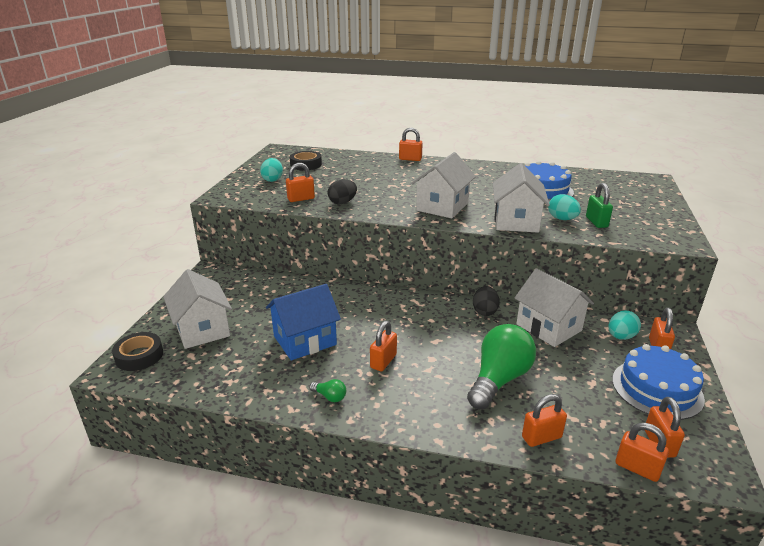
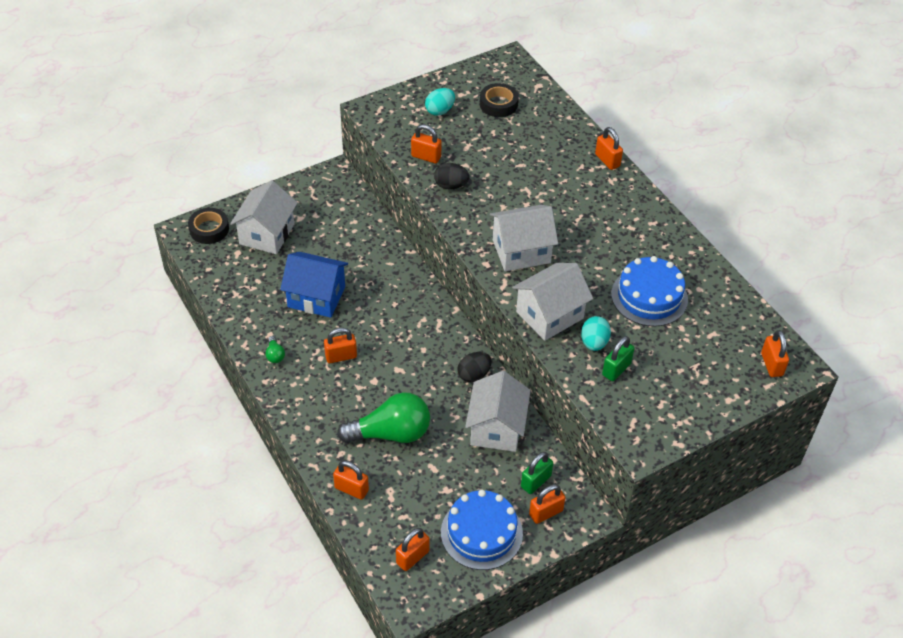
camera: 45 degrees right, 20 degrees up
(621, 337) = (535, 481): turquoise egg -> green padlock
(637, 468) = (372, 554): orange padlock -> orange padlock (771, 364)

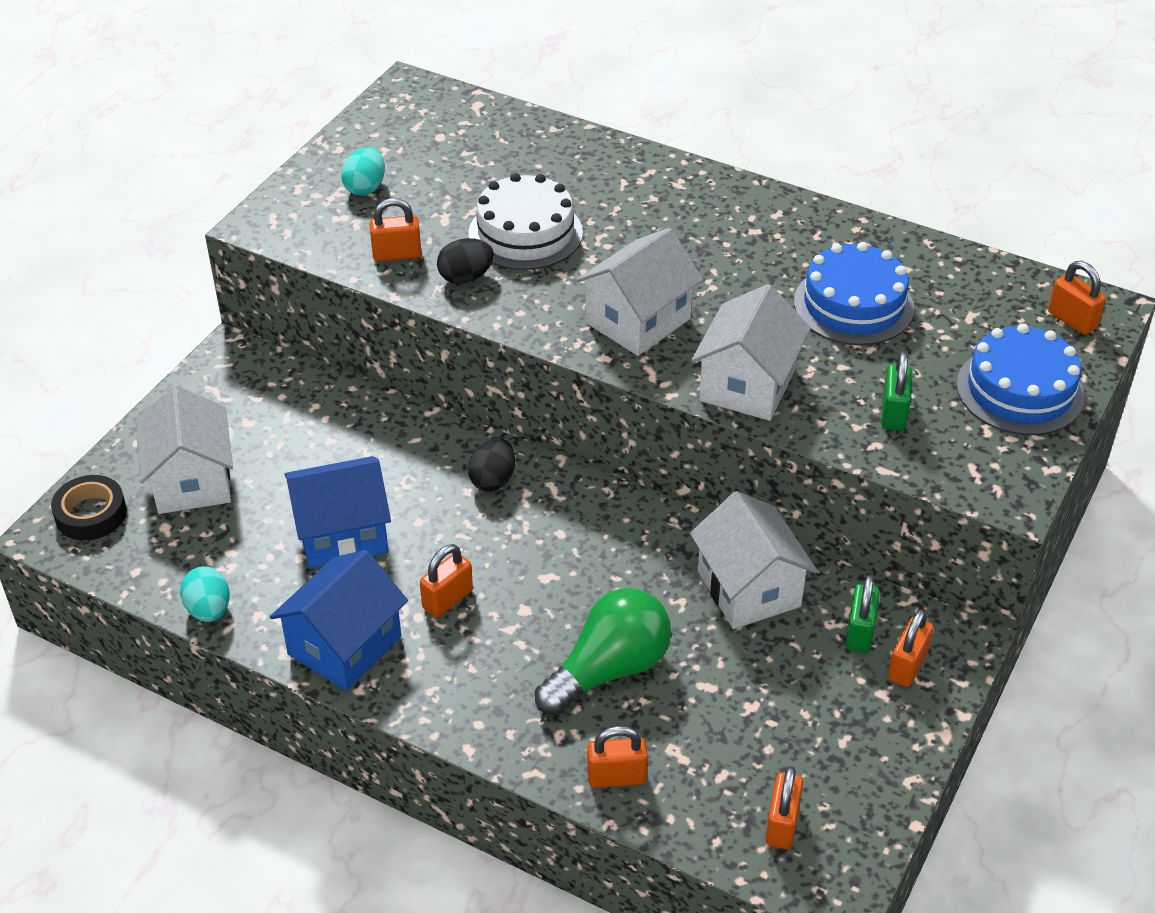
camera: 30 degrees left, 5 degrees down
(275, 355) = (344, 645): green light bulb -> blue house
(474, 375) = (659, 533): black egg -> black egg (493, 480)
(481, 533) = (847, 739): blue cake -> blue cake (1020, 390)
(498, 104) = (442, 148): black tape -> none
(503, 173) = (525, 233): none -> white cake
(594, 343) = (836, 393): turquoise egg -> turquoise egg (209, 610)
(607, 160) = (651, 162): orange padlock -> none

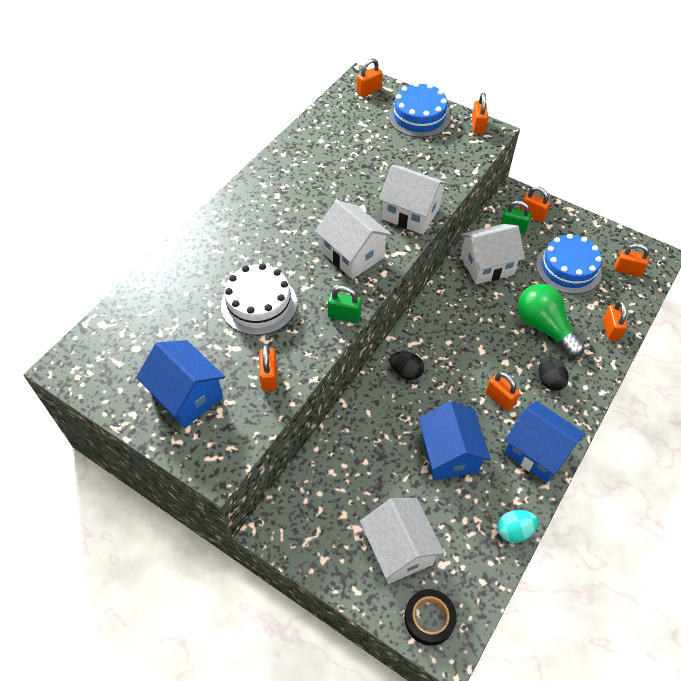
camera: 85 degrees left, 10 degrees up
(192, 480) = (399, 549): white house -> white house turned 75 degrees clockwise
(365, 188) = (187, 396): turquoise egg -> blue house
(466, 277) = (300, 338): black egg -> black egg (549, 381)
(853, 305) = (348, 164): blue cake -> blue cake (568, 268)
(893, 413) = (434, 161): green padlock -> green padlock (344, 315)
(1021, 476) = (478, 126): none -> orange padlock

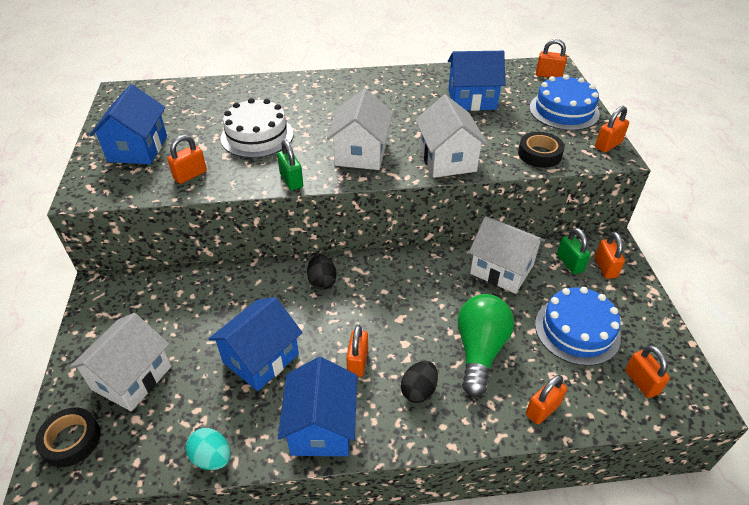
camera: 50 degrees right, 10 degrees down
(352, 150) = (472, 99): none -> blue house
(453, 164) = (539, 154): none -> black tape

